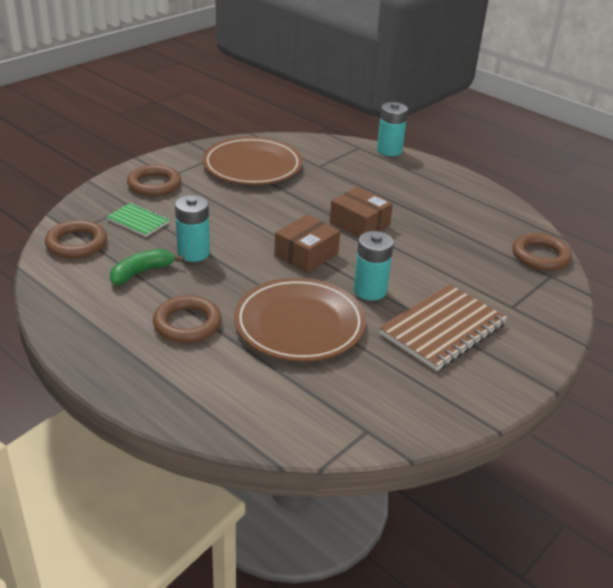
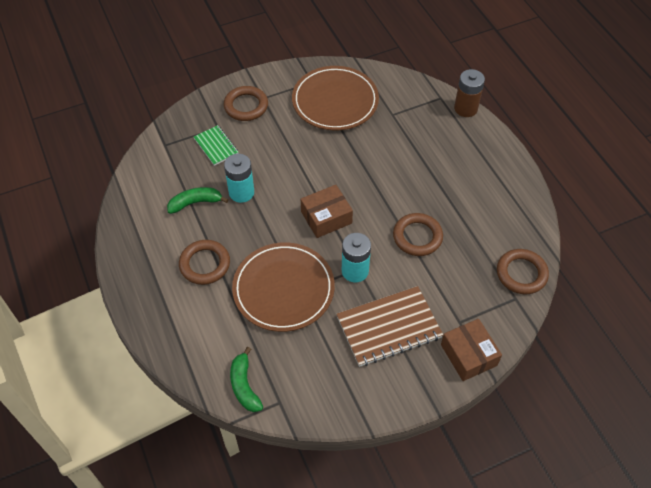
camera: 25 degrees right, 20 degrees up
(76, 243) = (162, 159): brown ring -> brown ring (417, 237)
(312, 426) = (244, 386): none -> green banana
(359, 224) = (388, 194): brown box -> brown box (469, 355)
(389, 150) = (465, 108): turquoise battery -> brown battery

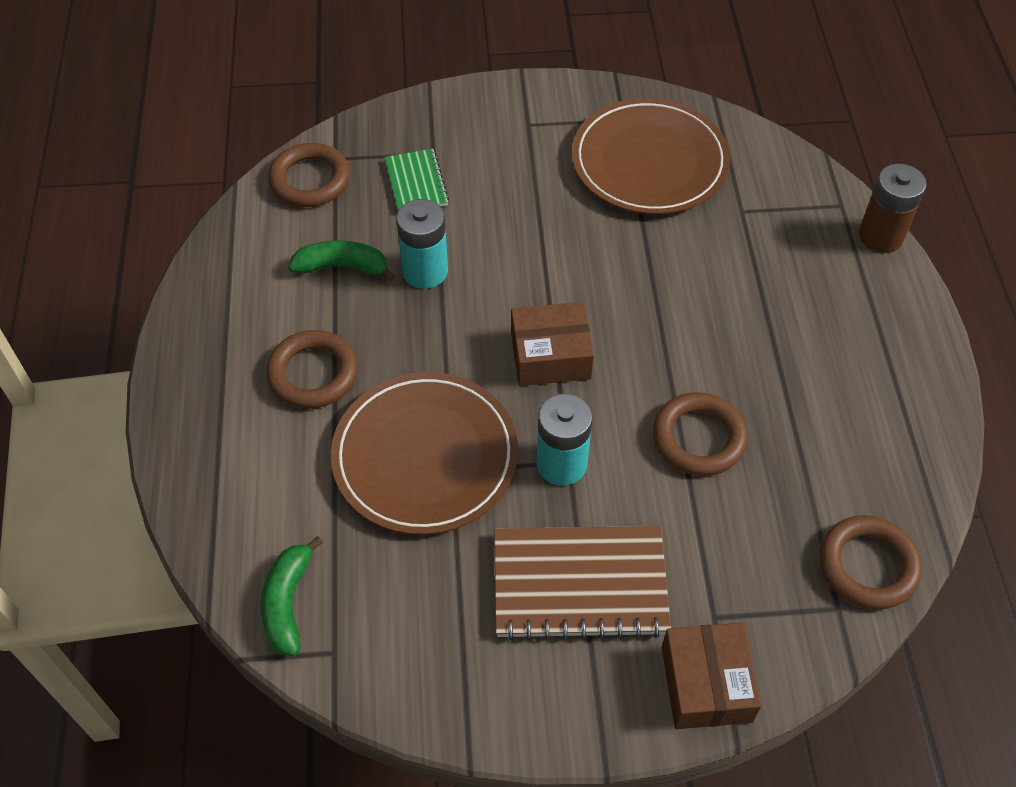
camera: 20 degrees right, 0 degrees up
(246, 106) = (494, 130): brown ring -> brown ring (310, 180)

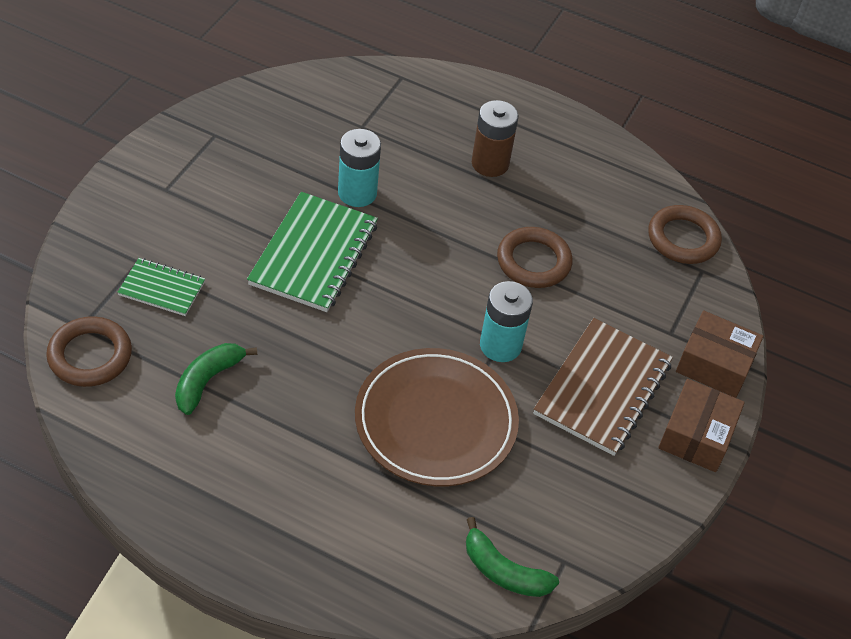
camera: 65 degrees left, 5 degrees down
(313, 373) = (302, 453): brown ring -> none
(425, 271) = (259, 331): turquoise battery -> turquoise battery (357, 193)
(546, 261) = (314, 254): none -> green notebook
(550, 356) = (403, 300): brown box -> brown box (696, 435)
(649, 162) = (271, 145): brown plate -> none
(880, 236) = (444, 76): brown battery -> brown battery (490, 163)

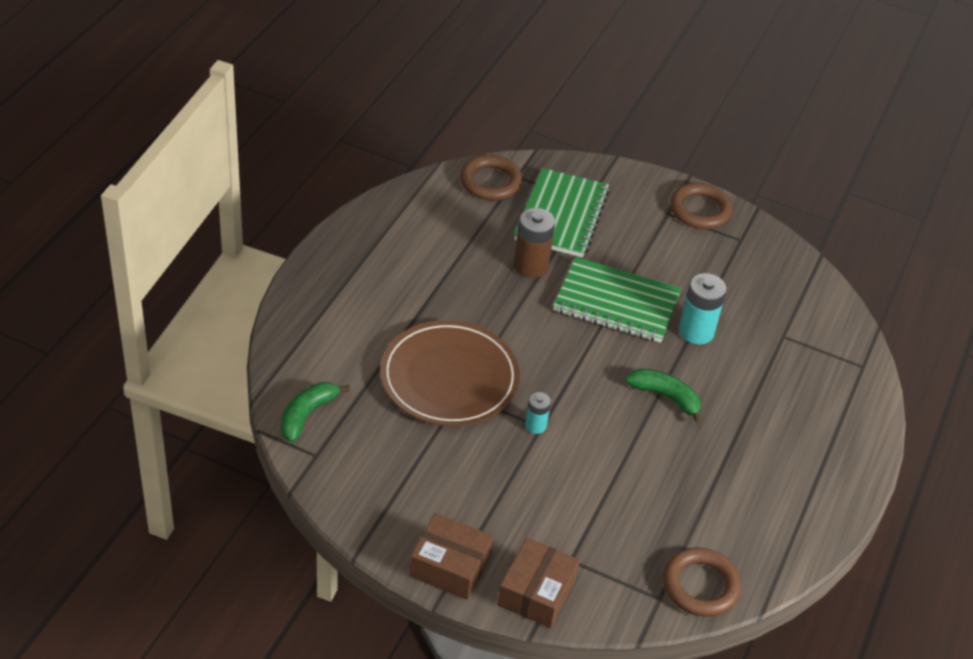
camera: 90 degrees right, 5 degrees down
(162, 289) = (561, 215): green notebook -> green notebook, size x1.83
(207, 381) = (474, 243): green banana -> green banana (665, 397)
(490, 163) = (762, 429): brown battery -> brown battery (531, 266)
(500, 345) = (535, 425): turquoise battery -> turquoise battery, size x0.56
(533, 261) = (641, 456): brown ring -> brown ring (700, 210)
(602, 389) = (496, 497): brown notebook -> none

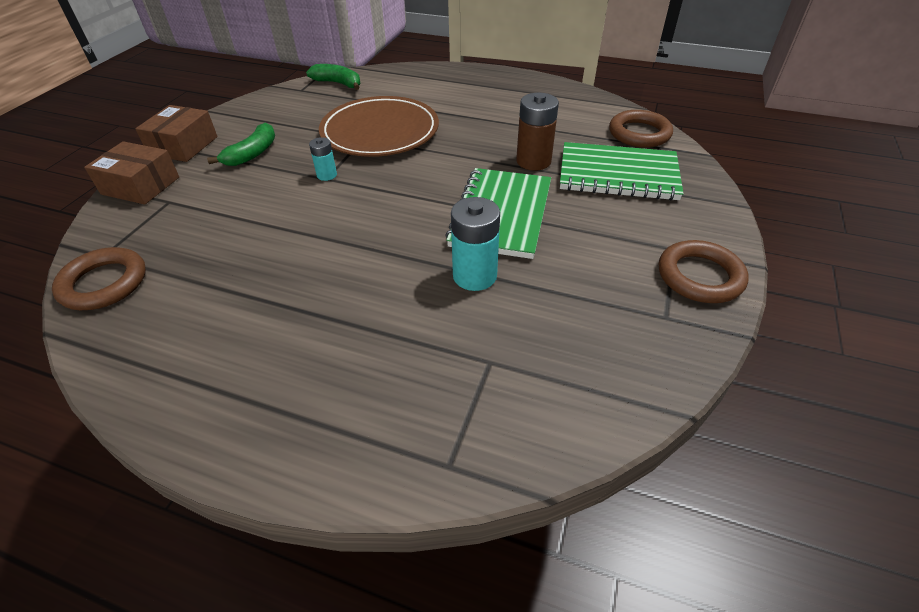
camera: 90 degrees right, 0 degrees up
(665, 397) = (367, 253): green banana -> green banana (252, 153)

